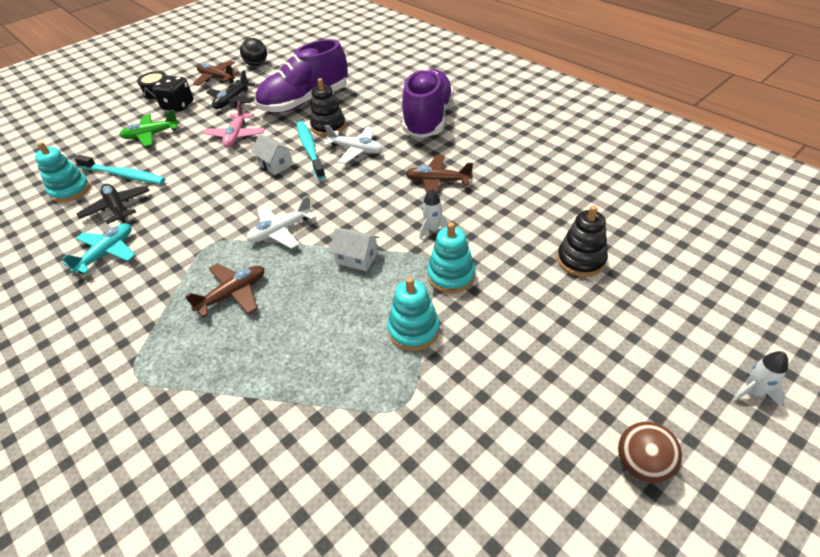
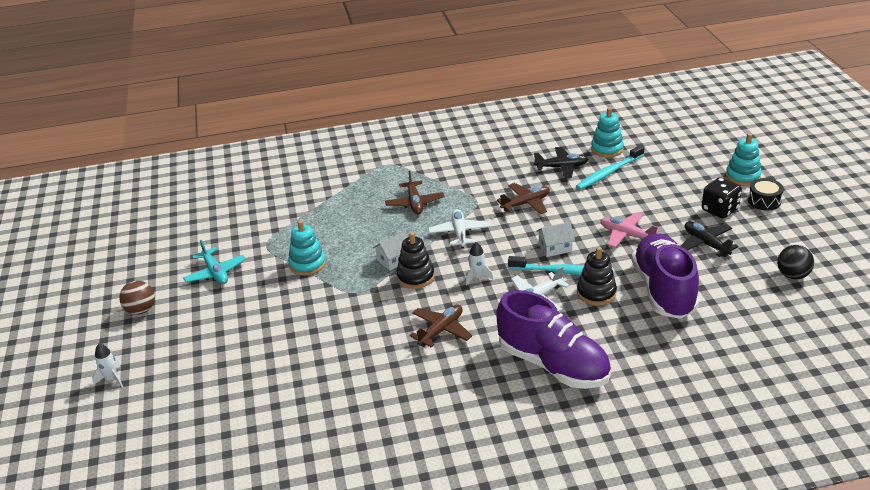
camera: 120 degrees right, 10 degrees down
(107, 253) = (508, 161): turquoise plane -> turquoise plane (215, 273)
(151, 135) = (668, 190): green plane -> none
(217, 78) = (772, 241): brown plane -> brown plane (526, 203)
(433, 229) = (386, 305): white rocket -> white rocket (477, 277)
(451, 276) = (331, 296): turquoise stacking toy -> turquoise stacking toy (742, 176)
(581, 260) = (275, 366): black stacking toy -> black stacking toy (415, 277)

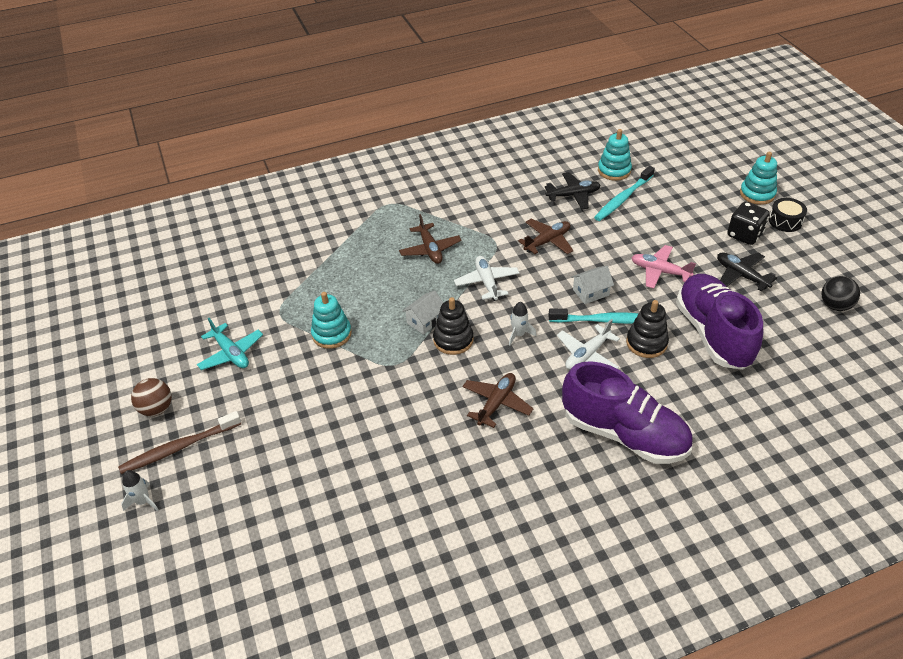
camera: 10 degrees left, 10 degrees up
(152, 341) = (179, 447): none -> brown toothbrush

